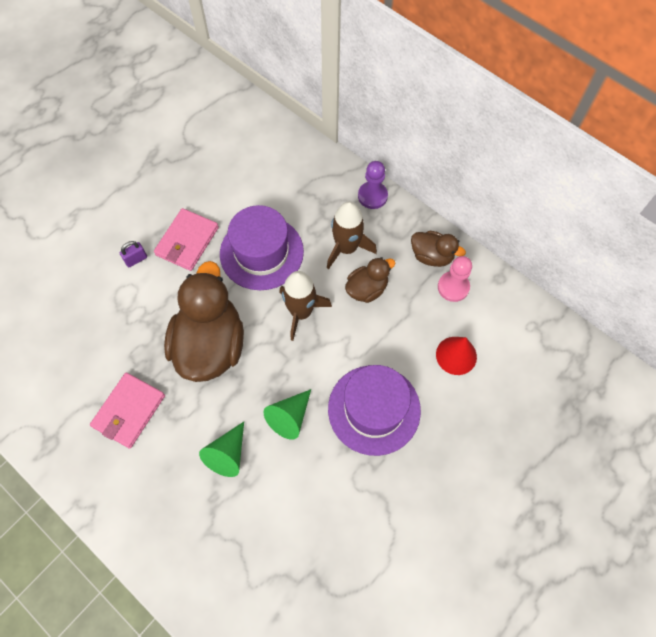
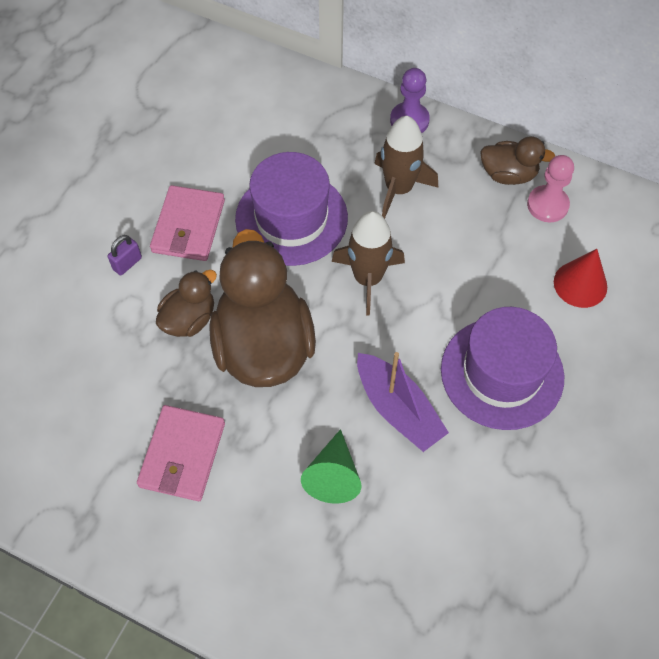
camera: 15 degrees left, 5 degrees down
(289, 417) = (398, 409): green cone -> purple boat
(367, 289) = (441, 231): brown duck -> brown duck (189, 319)

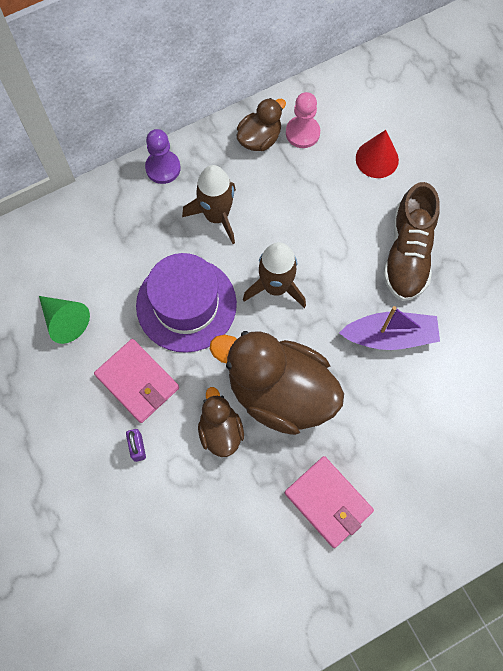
camera: 55 degrees left, 10 degrees up
(333, 475) = (410, 410): green cone -> green cone (65, 321)
(502, 373) = (408, 253): purple hat -> brown shoe

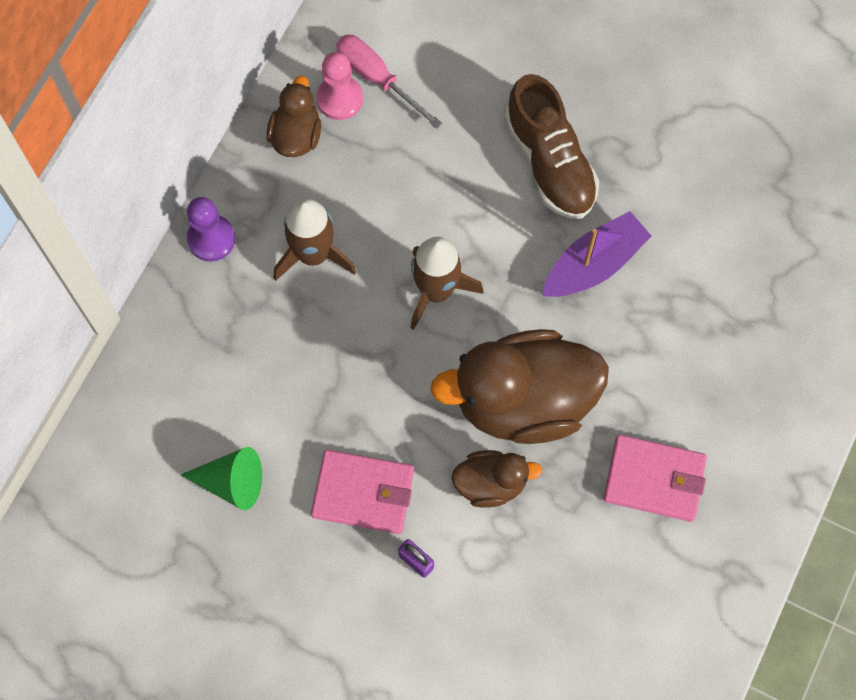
camera: 35 degrees left, 0 degrees up
(186, 304) = (353, 374): purple hat -> none
(220, 431) = (491, 483): brown duck -> brown duck turned 135 degrees clockwise
(335, 134) = (377, 78): none -> pink screwdriver
(377, 159) = (443, 77): red cone -> none

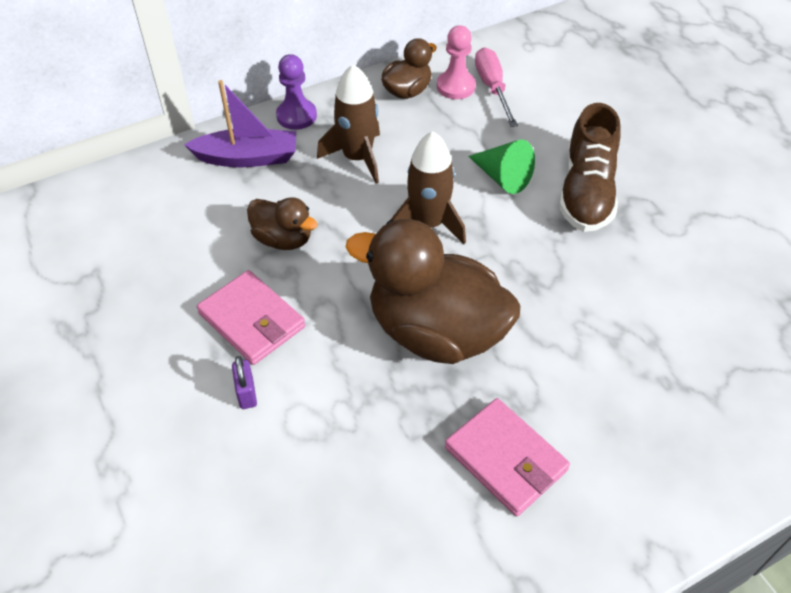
camera: 35 degrees right, 20 degrees down
(231, 482) = (166, 257): green cone -> green cone (502, 177)
(491, 483) = (358, 374): brown duck -> brown duck (283, 239)
(594, 264) = (572, 272): purple boat -> purple boat (248, 158)

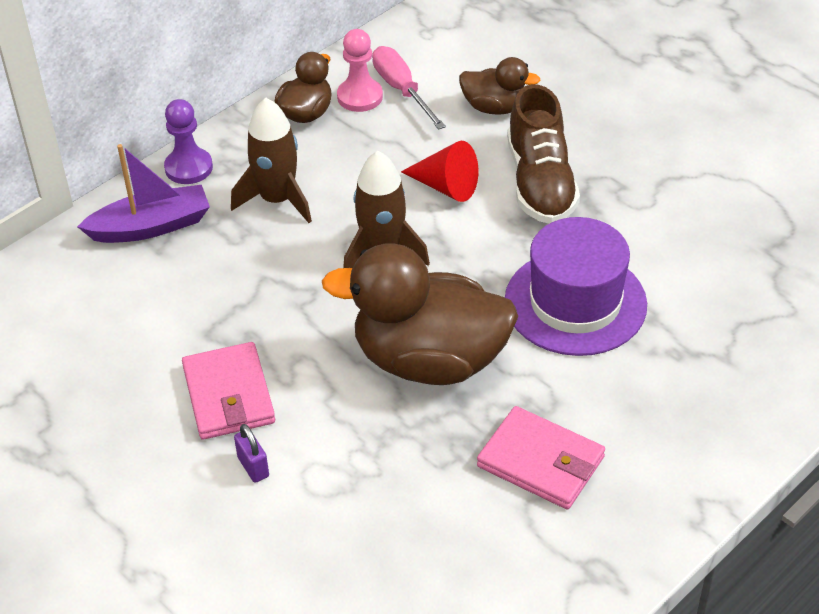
camera: 15 degrees left, 5 degrees down
(252, 320) = (229, 395): pink wallet -> pink wallet turned 45 degrees clockwise
(283, 239) = (229, 305): brown duck -> brown duck (495, 107)
(502, 177) = (446, 186): green cone -> red cone
(585, 309) = (575, 302): none -> purple hat

